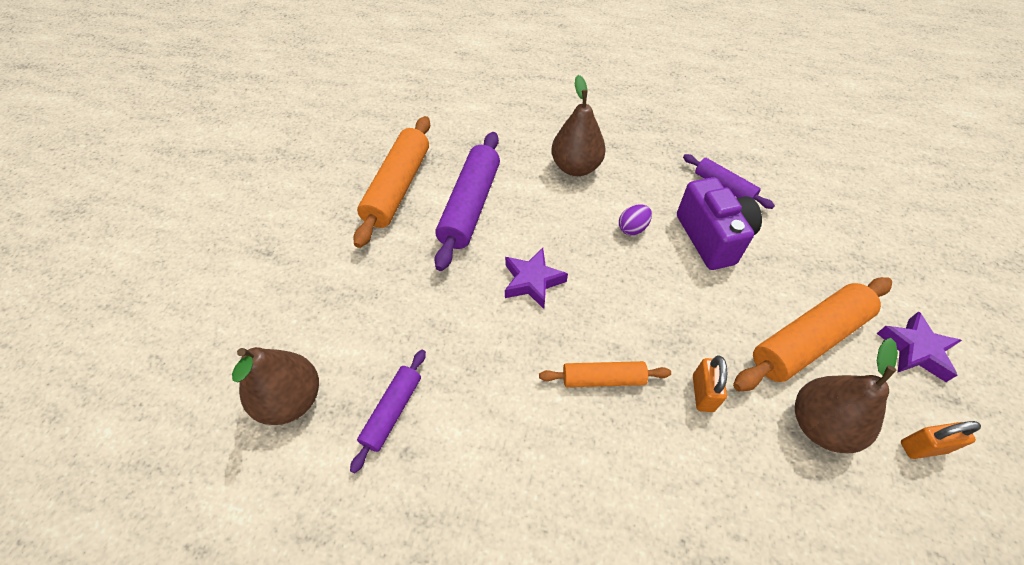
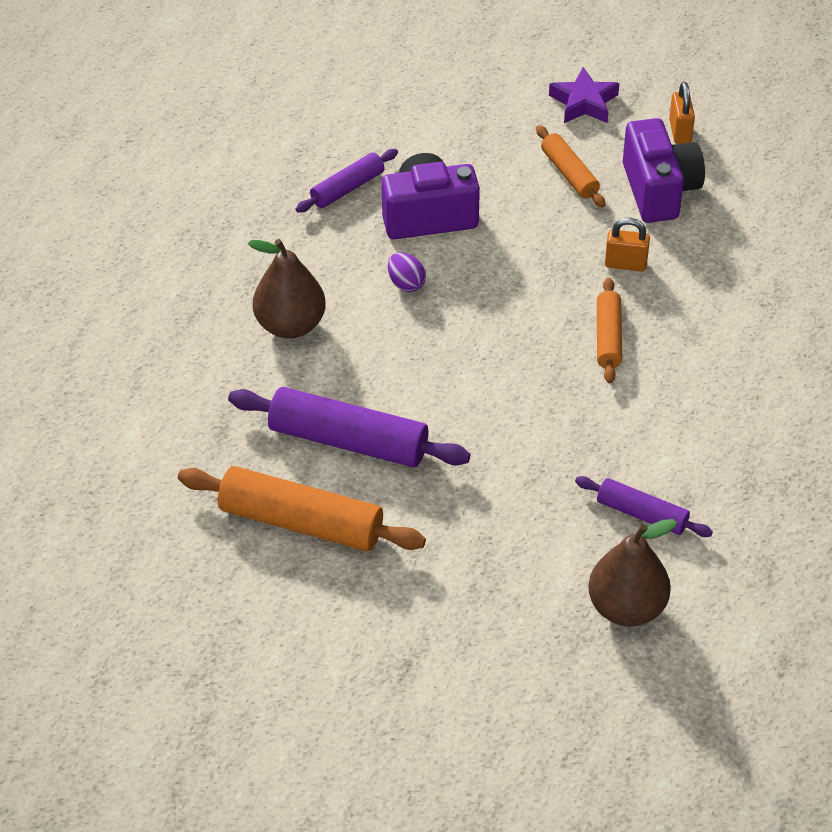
camera: 85 degrees left, 5 degrees down
(532, 281) = (479, 385): purple star -> none
(807, 340) = (569, 174): orange rolling pin -> orange rolling pin, size x0.57
(820, 425) = (659, 190): brown pear -> purple camera

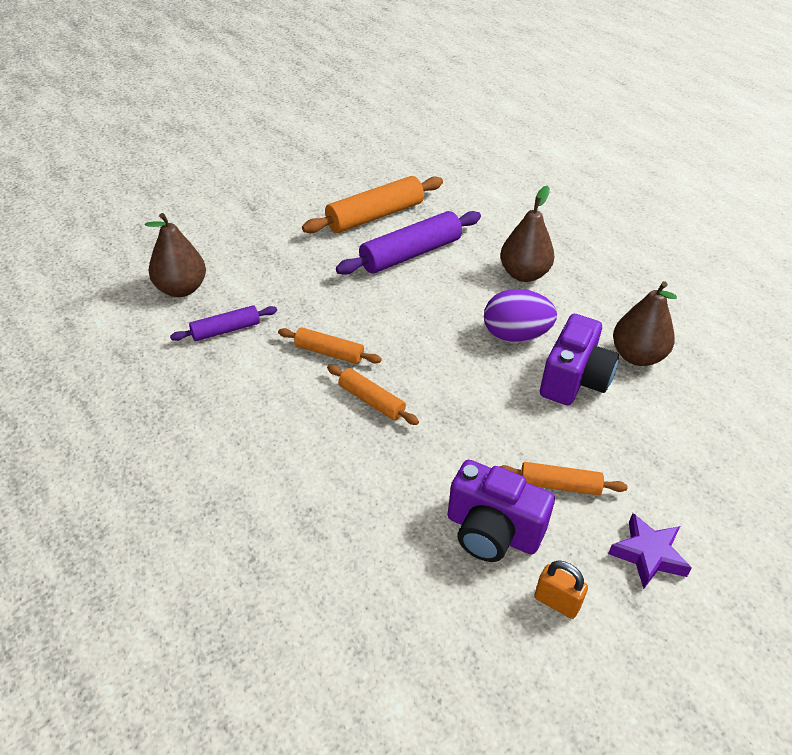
camera: 125 degrees right, 5 degrees down
(347, 188) = (637, 356): purple rolling pin -> brown pear
(406, 283) = (515, 336): purple egg -> purple egg, size x1.93
(581, 407) = (329, 352): none -> orange rolling pin
(625, 264) = (430, 455): orange padlock -> none

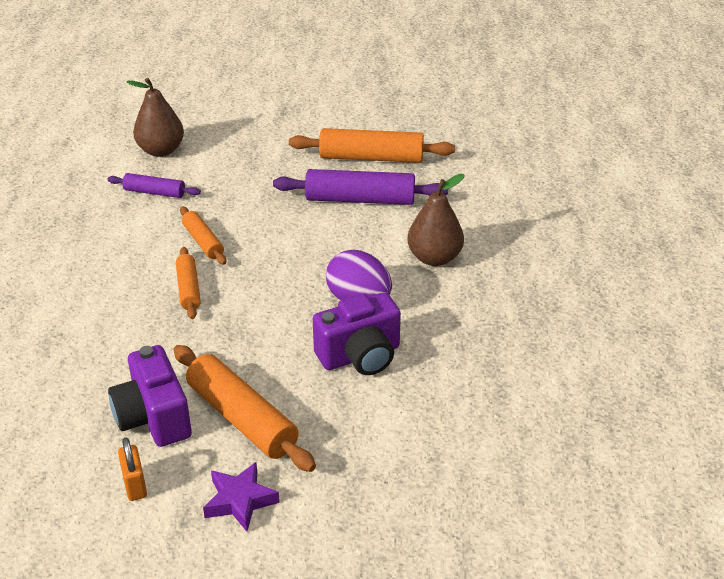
camera: 40 degrees right, 5 degrees down
(559, 485) = (242, 418): orange rolling pin -> orange rolling pin, size x1.77
(637, 356) = (441, 367): brown pear -> none

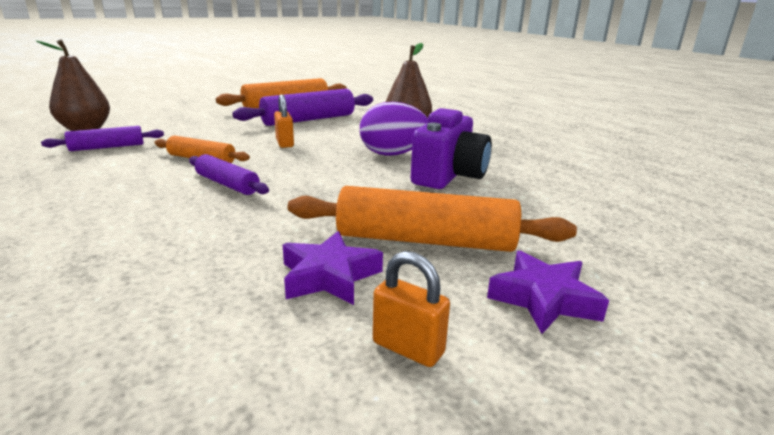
camera: 40 degrees left, 15 degrees down
(153, 417) = (329, 276): purple camera -> purple star
(188, 289) = (227, 184): orange rolling pin -> purple rolling pin
(289, 241) = (285, 143): none -> orange padlock

